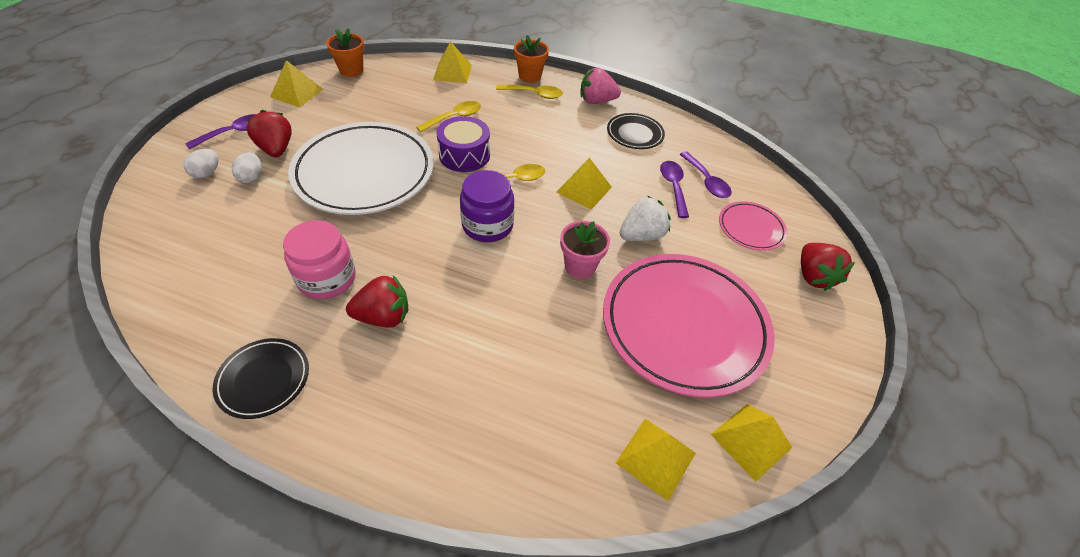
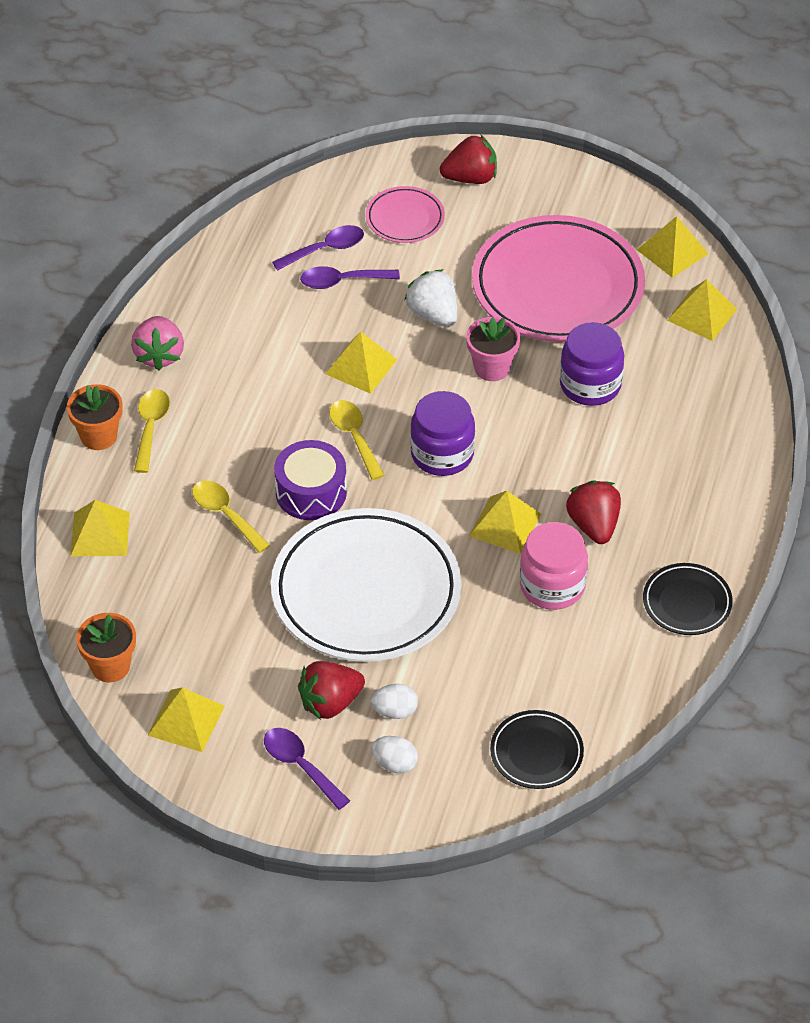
camera: 90 degrees left, 0 degrees up
(403, 255) = (505, 525): none -> yellow pyramid
(555, 336) = (590, 385): none -> purple jar
(634, 134) = (236, 314): black plate -> black plate (536, 753)

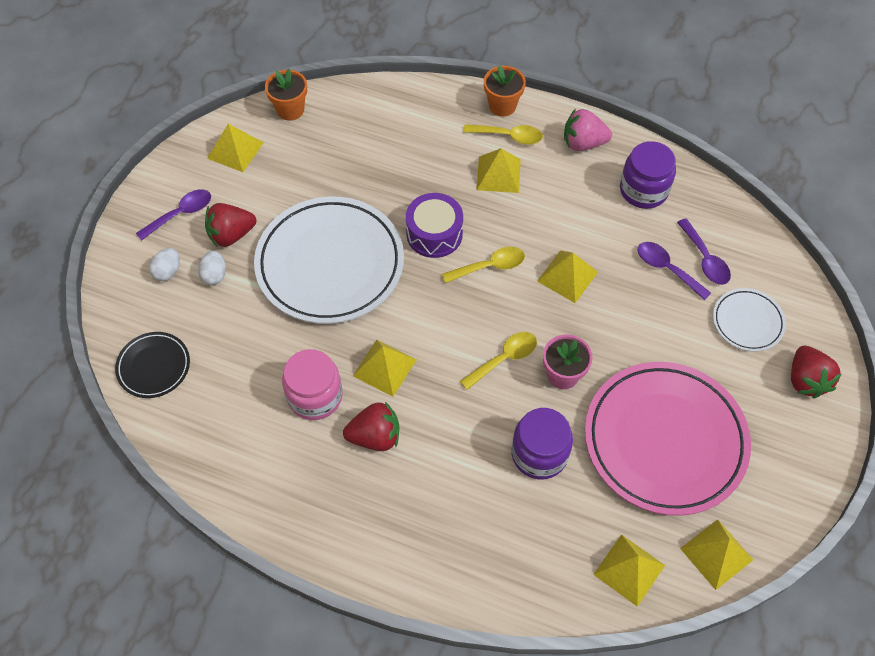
camera: 95 degrees right, 10 degrees up
(100, 534) = (409, 105): yellow pyramid -> yellow pyramid (498, 174)
(225, 514) = (418, 179): yellow spoon -> yellow spoon (504, 359)
(330, 703) = (231, 235): red strawberry -> red strawberry turned 90 degrees counterclockwise
(342, 281) = (667, 269): purple spoon -> purple spoon turned 45 degrees counterclockwise
(405, 218) = (747, 322): pink plate -> white plate
(433, 314) = (628, 335): white strawberry -> none
(442, 454) = (466, 328): purple jar -> purple jar (643, 190)
(687, 602) = (279, 502): black plate -> none

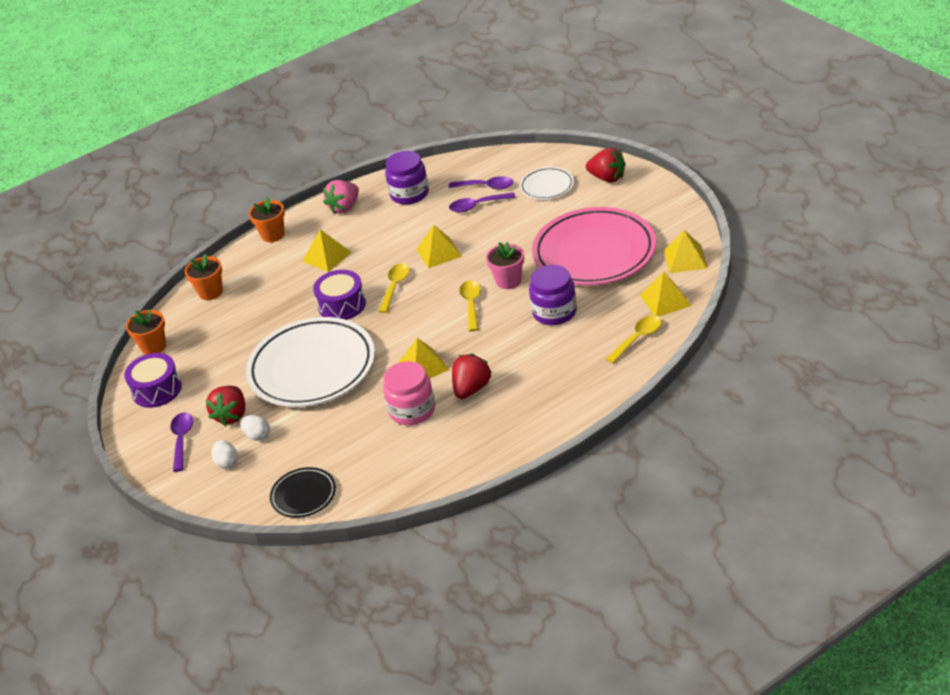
camera: 50 degrees left, 20 degrees down
(235, 150) = (157, 390): yellow pyramid -> purple drum
(389, 107) = (210, 292): none -> orange flower pot
(508, 136) = (301, 241): yellow spoon -> yellow spoon (638, 338)

